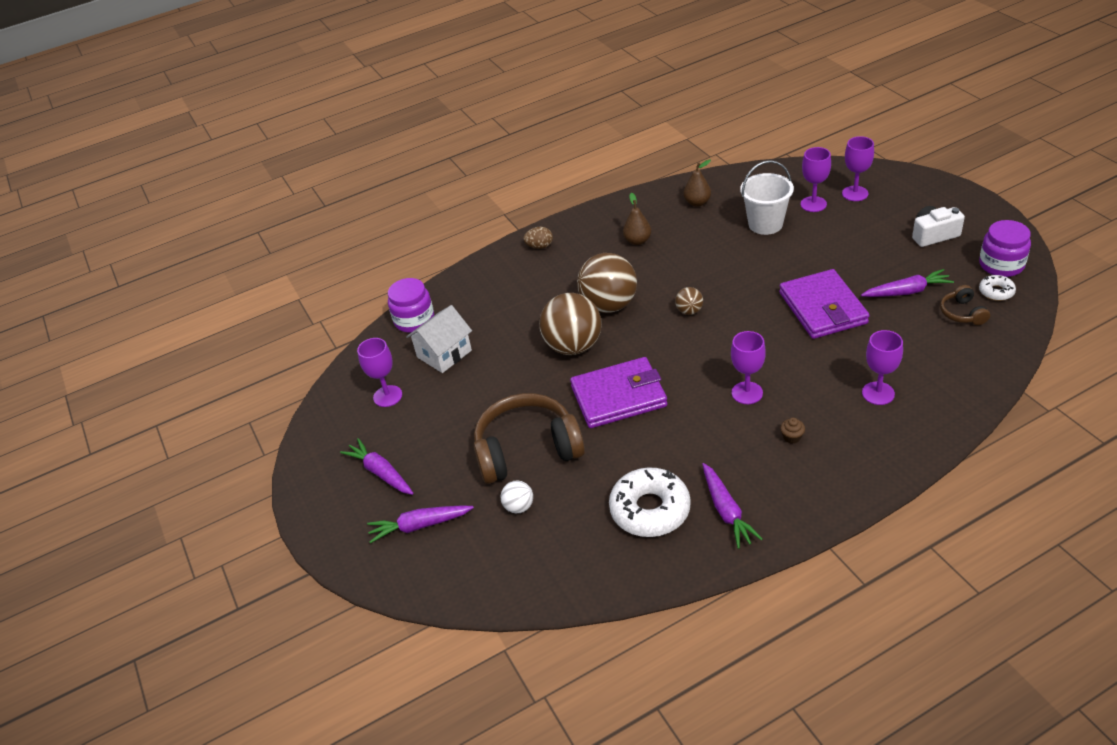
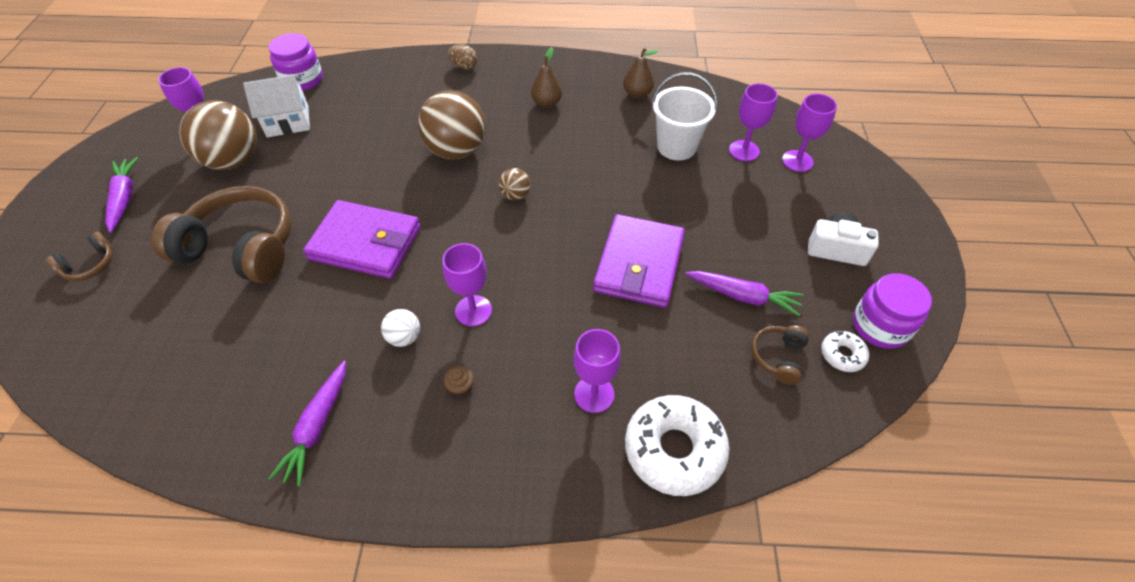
camera: 25 degrees right, 10 degrees up
(419, 526) = (90, 265): purple carrot -> brown headphones
(519, 507) = (173, 298): white ball -> white ball (404, 337)
(573, 346) = (386, 172): brown ball -> brown ball (233, 161)
(650, 510) = (260, 376): white donut -> white donut (674, 449)

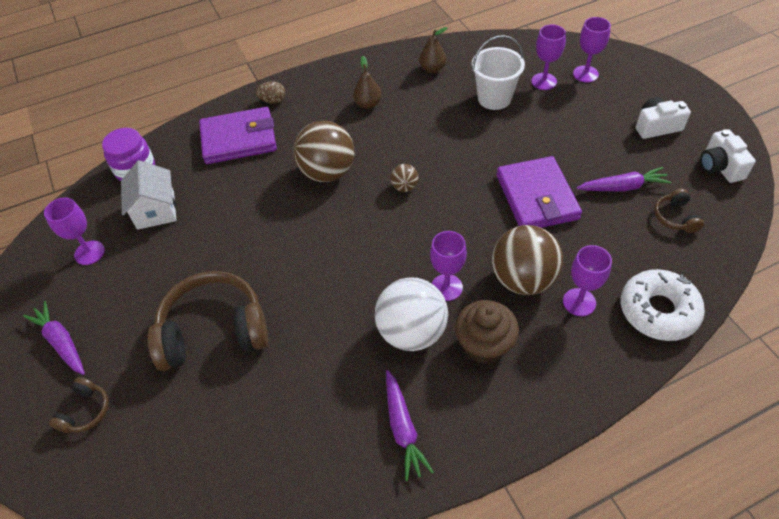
camera: 25 degrees left, 0 degrees up
(233, 161) = (137, 265): brown ball -> brown ball (523, 279)
(288, 121) = (156, 210): white house -> white house turned 60 degrees counterclockwise
(365, 243) = (317, 278): purple wallet -> purple wallet (239, 139)
(404, 337) = (412, 332): white ball -> white ball, size x2.17
(461, 387) = (484, 345): brown cupcake -> brown cupcake, size x2.44
(842, 355) = (712, 196): white donut -> none
(880, 326) = (720, 166): purple jar -> white camera

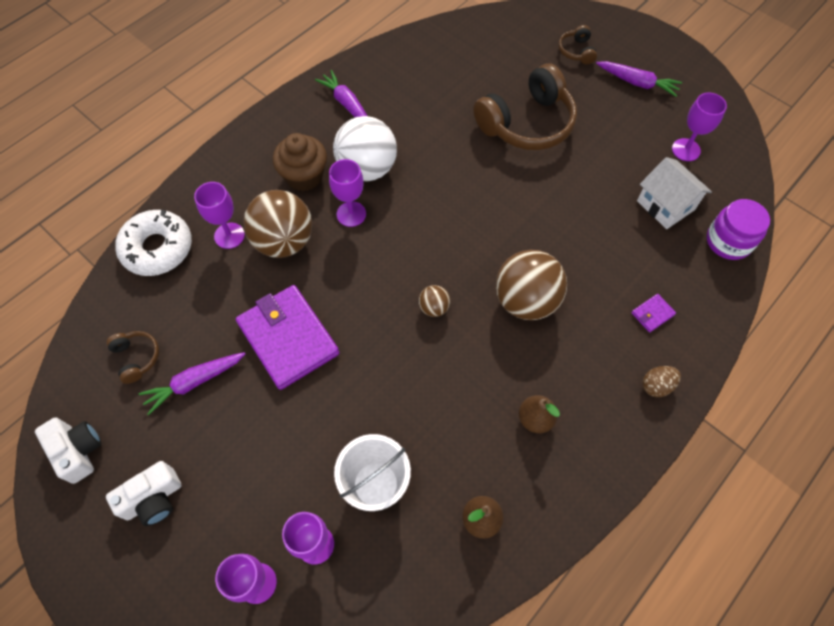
camera: 155 degrees right, 10 degrees up
(239, 139) = (652, 314): purple wallet -> purple wallet, size x0.40

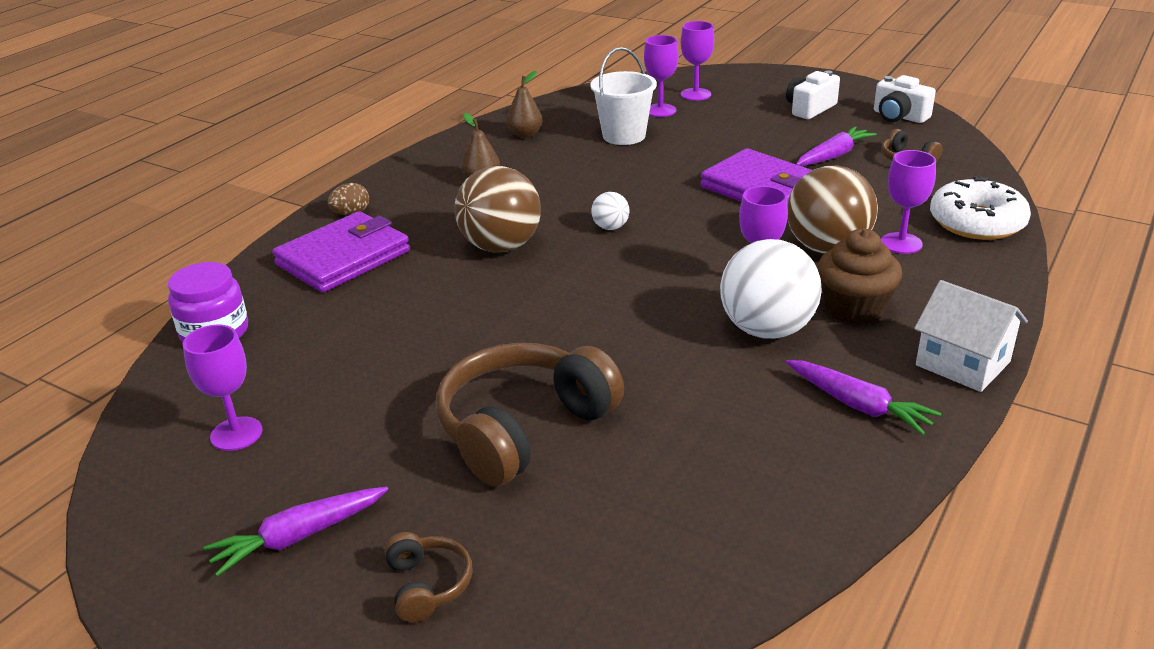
camera: 170 degrees right, 30 degrees down
(434, 308) = (610, 227): brown ball -> white ball
(637, 83) = (299, 537): purple carrot -> purple carrot turned 45 degrees counterclockwise
(652, 314) = (343, 258): purple wallet -> purple wallet, size x2.49
(665, 205) = (296, 357): white house -> white house (962, 363)

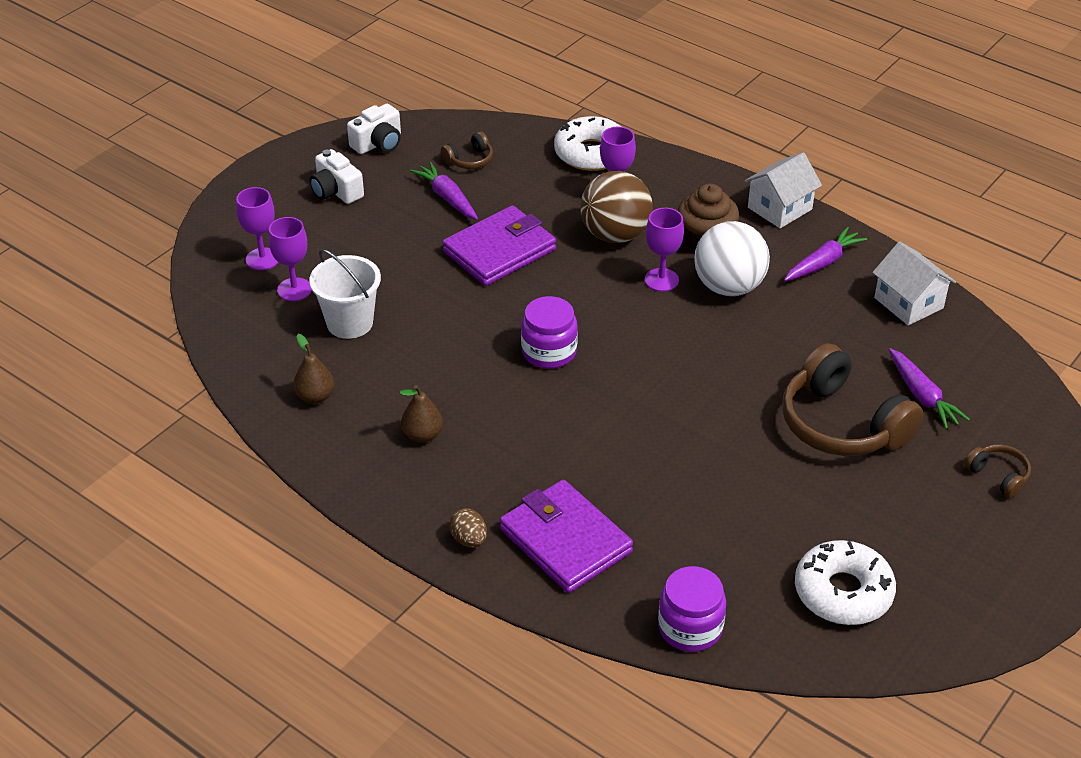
camera: 85 degrees left, 10 degrees up
(236, 434) = (843, 592): purple goblet -> white donut
(299, 537) = (958, 543): purple carrot -> purple carrot (922, 396)
(427, 585) = (998, 476): brown headphones -> brown headphones turned 60 degrees clockwise
(501, 246) = (568, 426): brown ball -> none
(610, 227) = (549, 352): white ball -> purple jar
(803, 492) = (908, 303): none -> white house

